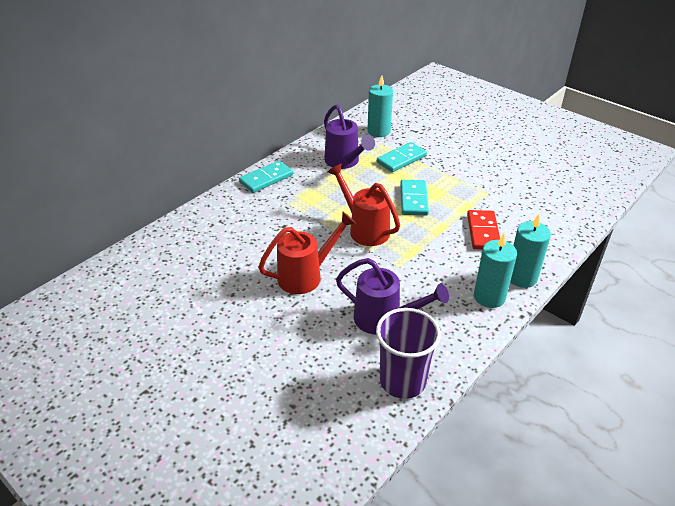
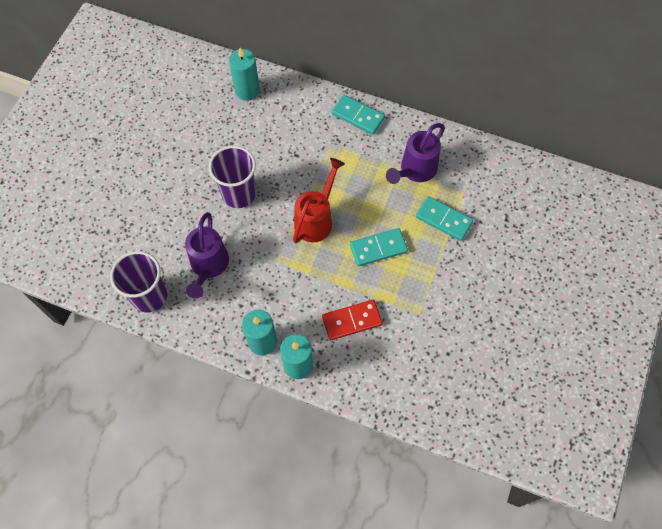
camera: 70 degrees right, 25 degrees up
(305, 276) = (239, 194): red watering can -> purple cup
(379, 131) = (487, 184): turquoise candle -> turquoise candle (247, 90)

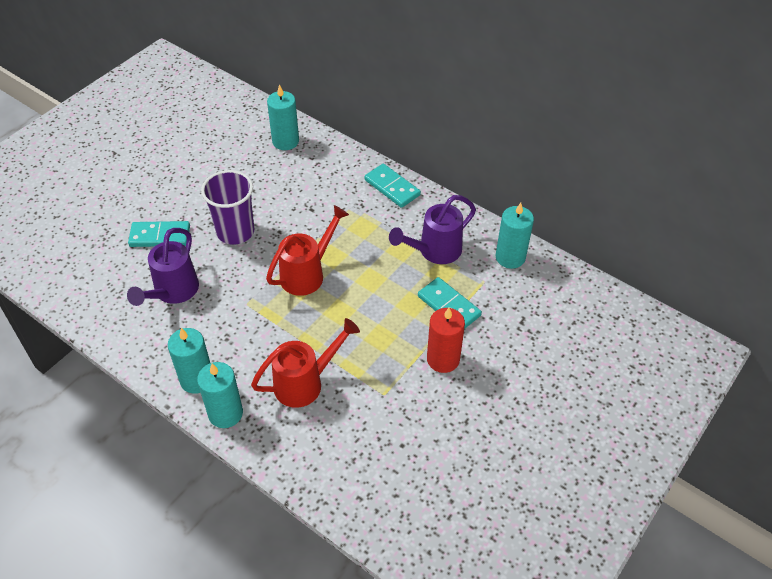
camera: 15 degrees right, 15 degrees down
(149, 296) = (98, 305): purple cup -> none
(352, 321) = (305, 383): red domino -> red watering can
(378, 248) = (364, 317): turquoise domino -> turquoise domino (160, 236)
(455, 270) = (443, 359): none -> red candle
(479, 161) = (510, 257): none -> turquoise candle

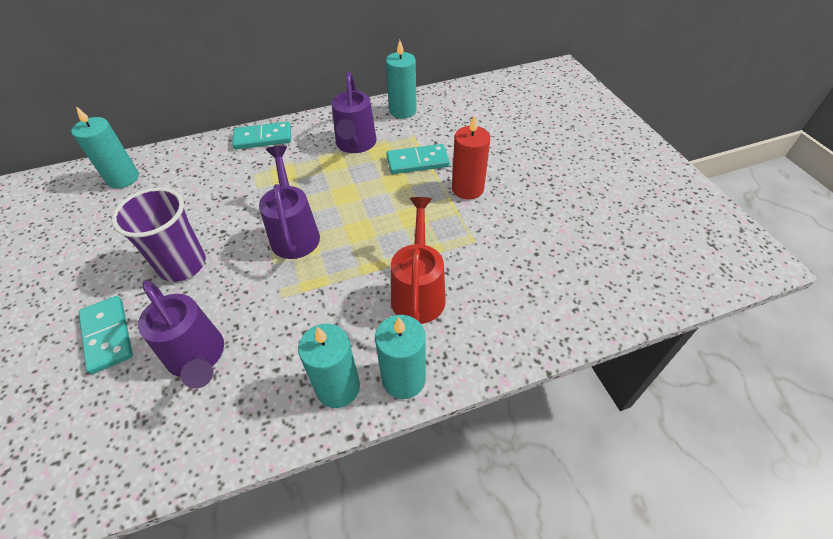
camera: 55 degrees left, 0 degrees up
(160, 236) = (107, 335): turquoise domino -> turquoise domino turned 60 degrees counterclockwise
(307, 274) = (294, 233): red watering can -> purple watering can

